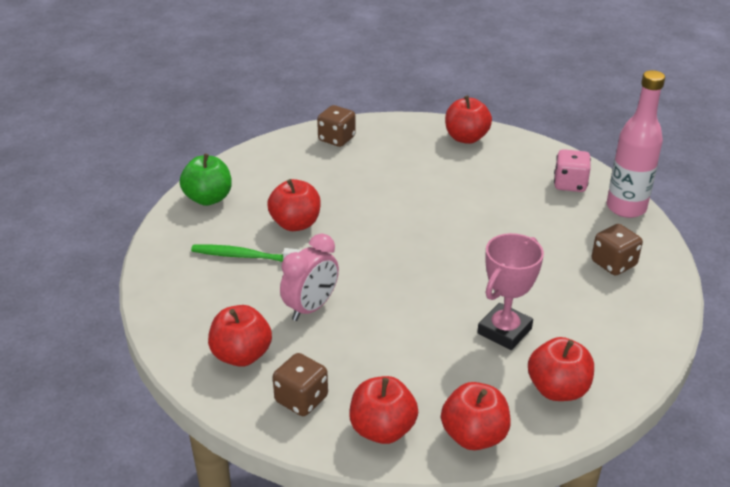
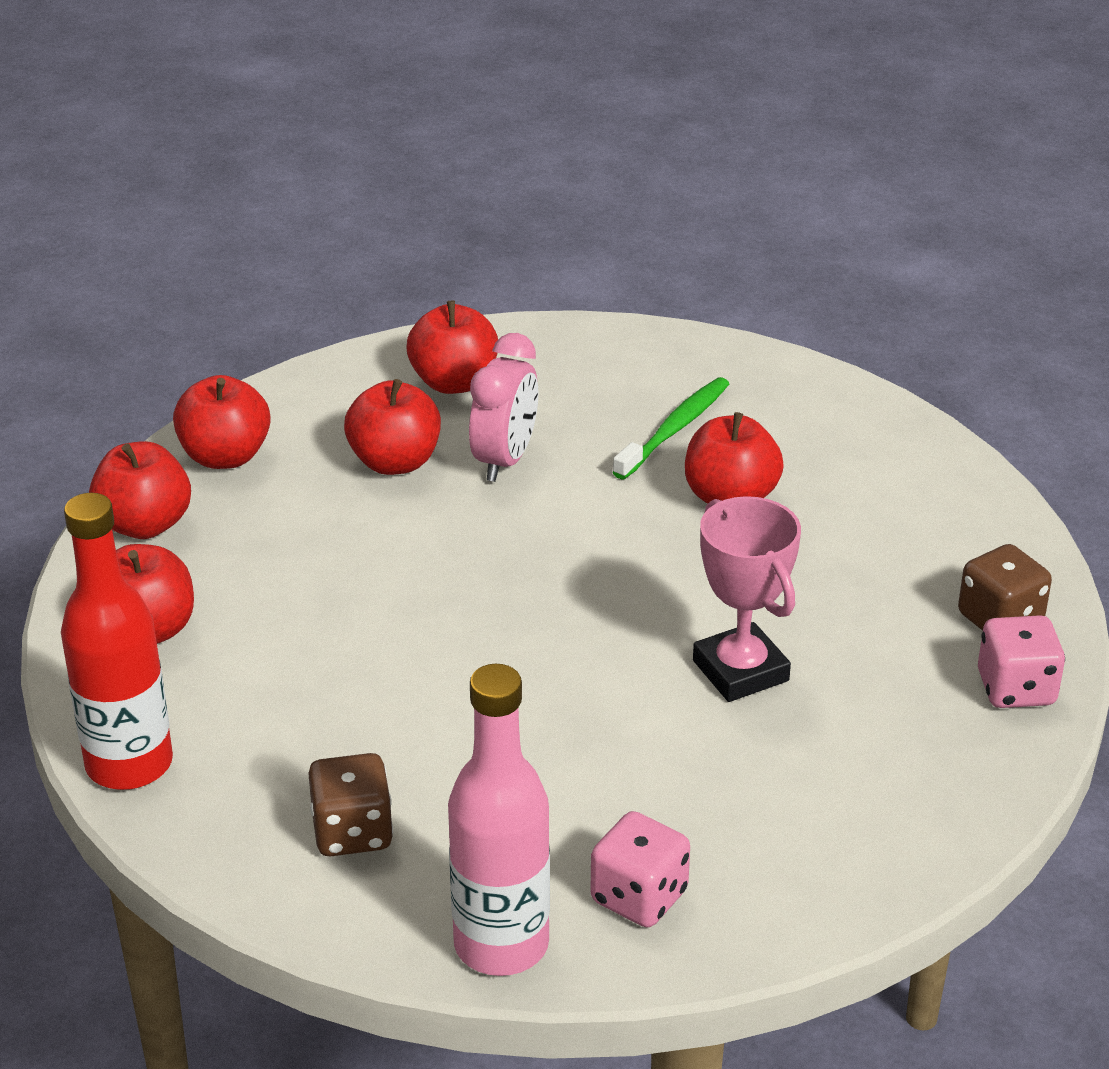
camera: 115 degrees right, 0 degrees up
(208, 198) = (863, 426): green apple -> none
(301, 399) = (333, 409): brown dice -> none
(311, 308) = (504, 460): pink clock -> pink clock turned 135 degrees counterclockwise
(378, 129) = (1016, 689): none -> pink dice
(466, 138) = (914, 810): red apple -> red apple (395, 462)
(504, 331) = (302, 627): pink trophy -> pink trophy (740, 671)
(648, 350) = (129, 764): none -> red bottle

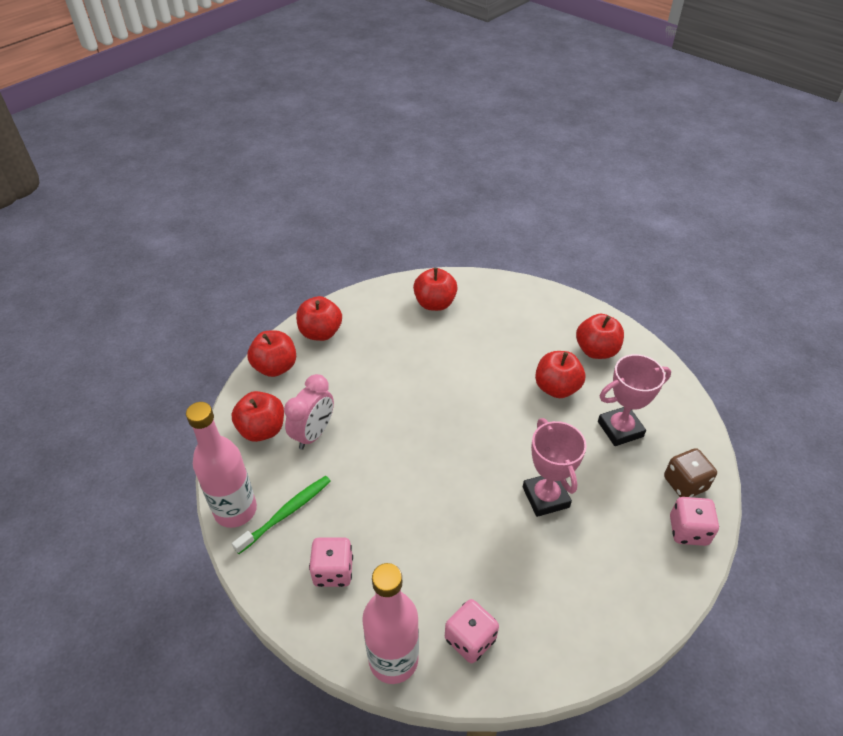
camera: 10 degrees right, 10 degrees up
(129, 764) = (235, 510): red bottle -> pink bottle
(352, 832) = (333, 571): brown dice -> pink dice
(395, 462) = (398, 346): red apple -> red apple (596, 350)
(504, 460) = (450, 351): pink clock -> pink clock (313, 434)
(674, 429) = (535, 344): green toothbrush -> green toothbrush (286, 513)
(865, 549) = (620, 429): none -> pink trophy

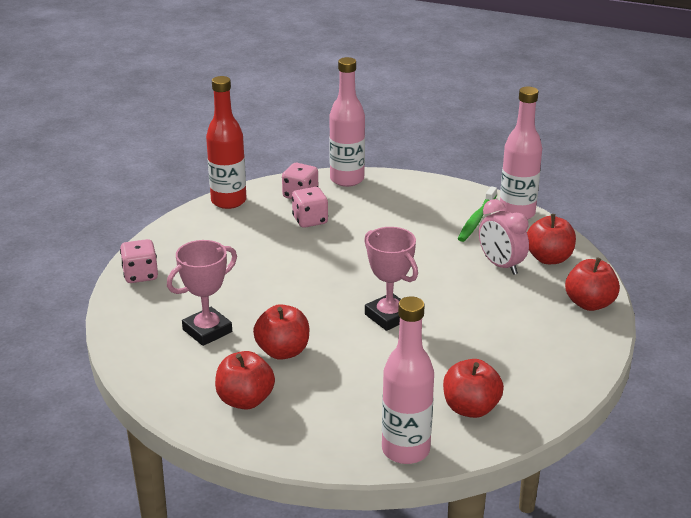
camera: 160 degrees right, 15 degrees down
(313, 434) = (501, 265): pink clock -> pink clock turned 45 degrees counterclockwise
(320, 333) = (576, 344): red apple -> none
(333, 571) = (415, 202): pink dice -> pink dice (310, 220)
(494, 287) = (405, 450): none -> pink bottle
(545, 497) = (269, 269): pink trophy -> pink trophy (389, 316)
(570, 657) = (228, 201): none -> red bottle
(685, 483) = (141, 304): brown dice -> none

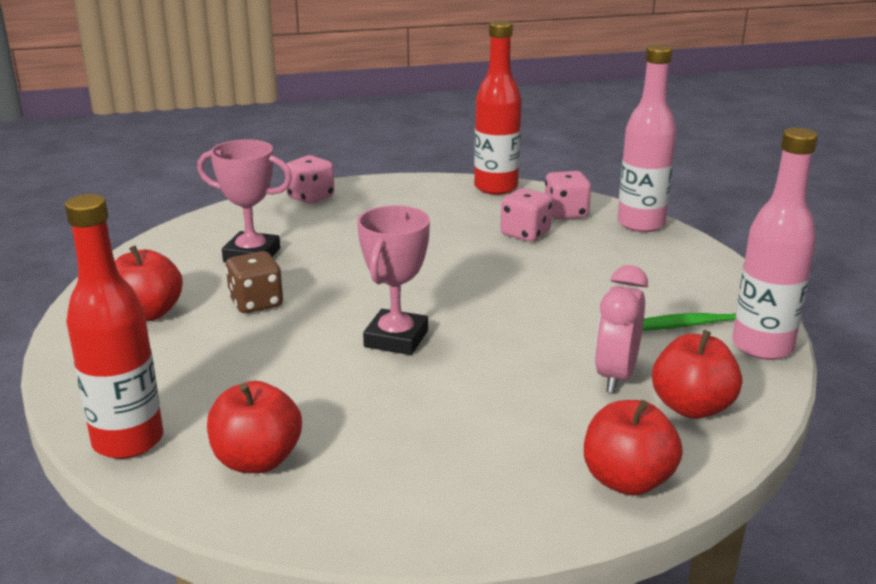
camera: 55 degrees right, 5 degrees down
(283, 351) = (256, 303): red apple -> brown dice
(405, 450) = (128, 441): pink bottle -> red bottle

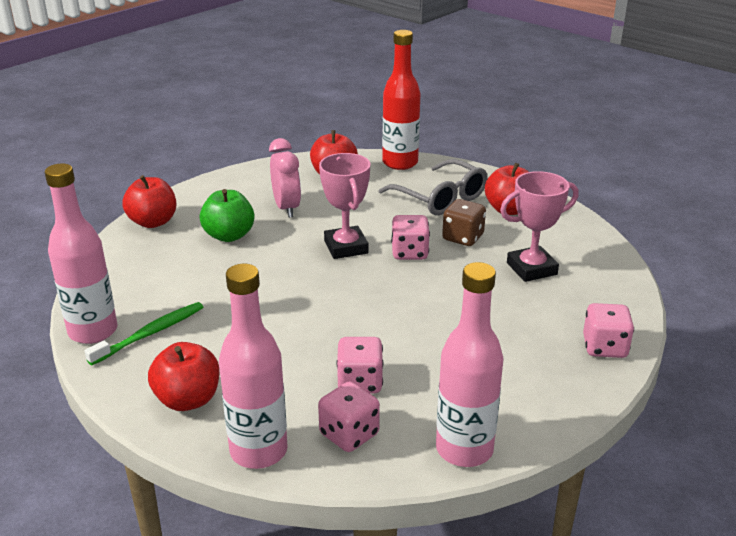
camera: 145 degrees right, 5 degrees up
(188, 358) = (440, 198): none -> grey glasses
(337, 308) = (409, 253): none -> pink dice
(496, 187) = (464, 449): red bottle -> pink bottle
(526, 409) = (229, 235): none -> green apple
(616, 376) = (189, 272): pink clock -> pink clock (286, 208)
(692, 407) = (132, 269): red apple -> red apple (188, 399)

